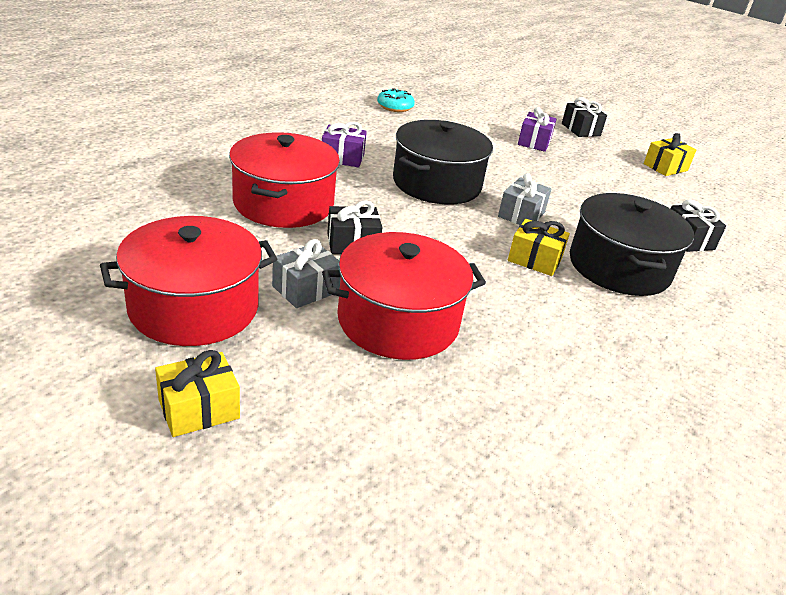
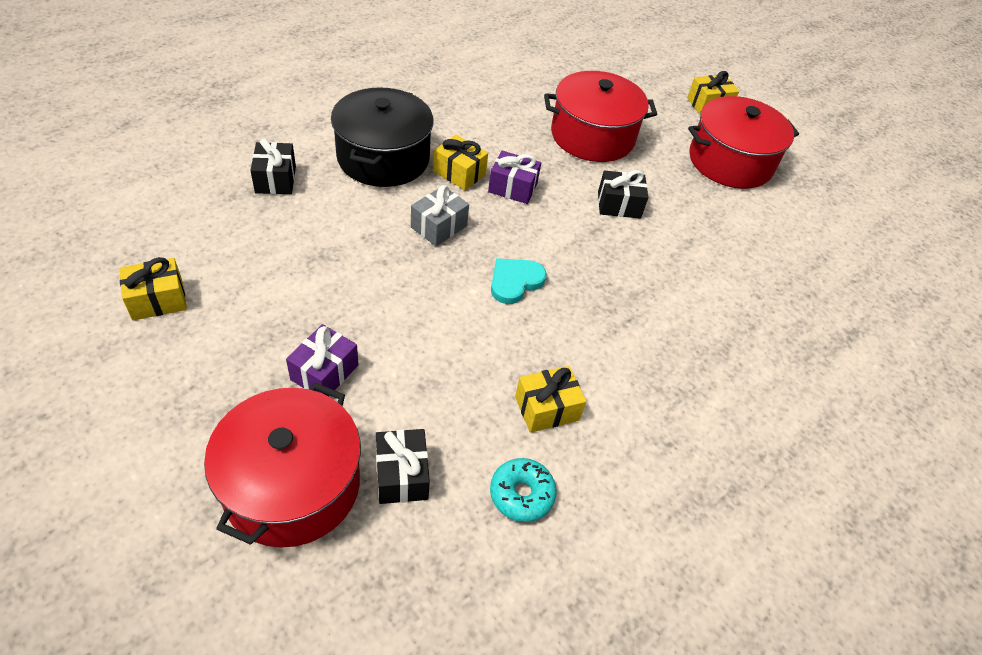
camera: 170 degrees left, 15 degrees up
(283, 203) = (683, 260): red pot -> red pot (292, 485)
(306, 289) = (656, 167): grey gift -> none
(342, 157) = (621, 338): purple gift -> purple gift (512, 188)
(390, 130) = (546, 408): none -> yellow gift
(436, 184) = (515, 282): black pot -> turquoise heart
(581, 129) = (205, 412): black gift -> black gift (401, 475)

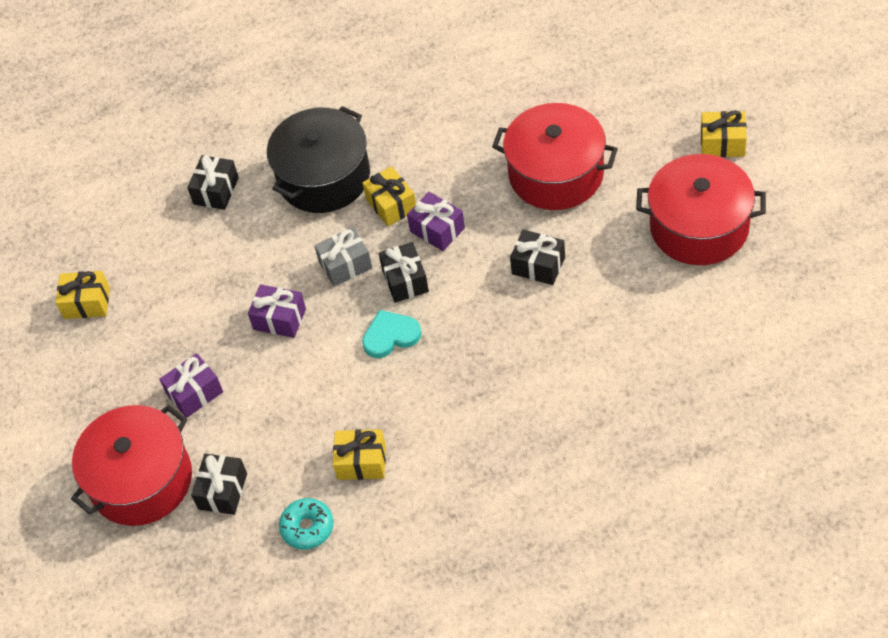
camera: 35 degrees right, 5 degrees up
(392, 283) = (279, 319): none -> purple gift
(504, 232) = (405, 280): none -> black gift

